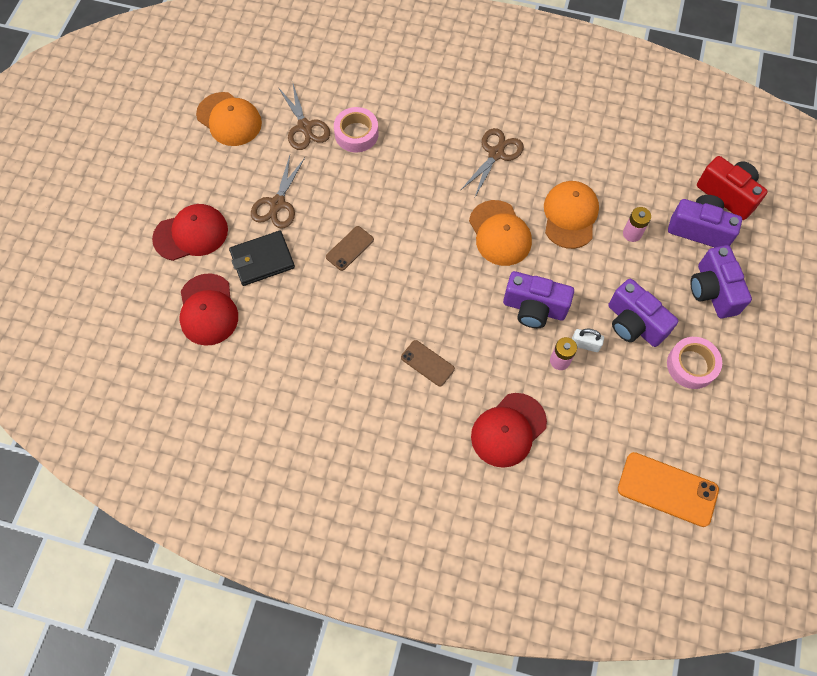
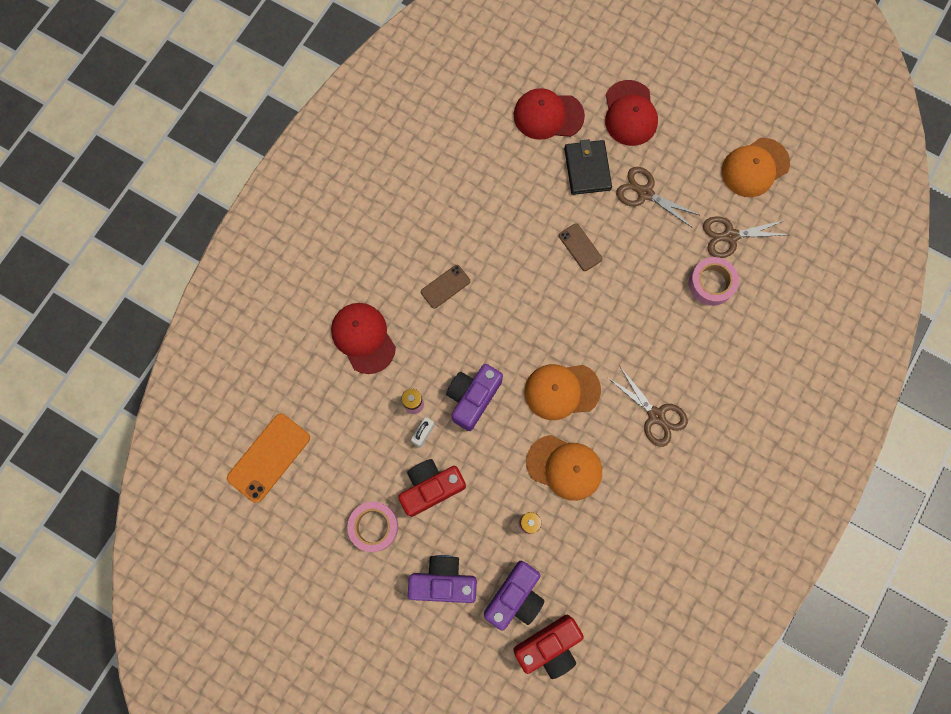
camera: 105 degrees right, 10 degrees up
(634, 323) = (431, 487): purple camera -> red camera

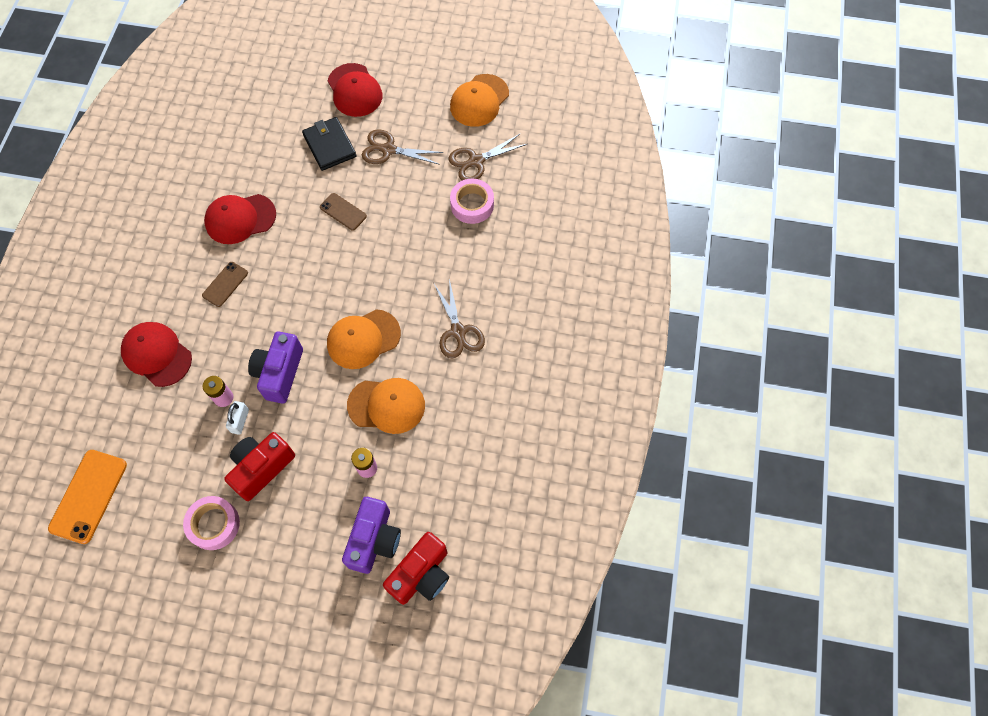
camera: 20 degrees left, 10 degrees down
(443, 580) = (299, 551): purple camera -> none
(548, 115) = (280, 113): red cap -> red cap (240, 219)
(656, 415) = (458, 331): brown scissors -> brown scissors turned 45 degrees clockwise

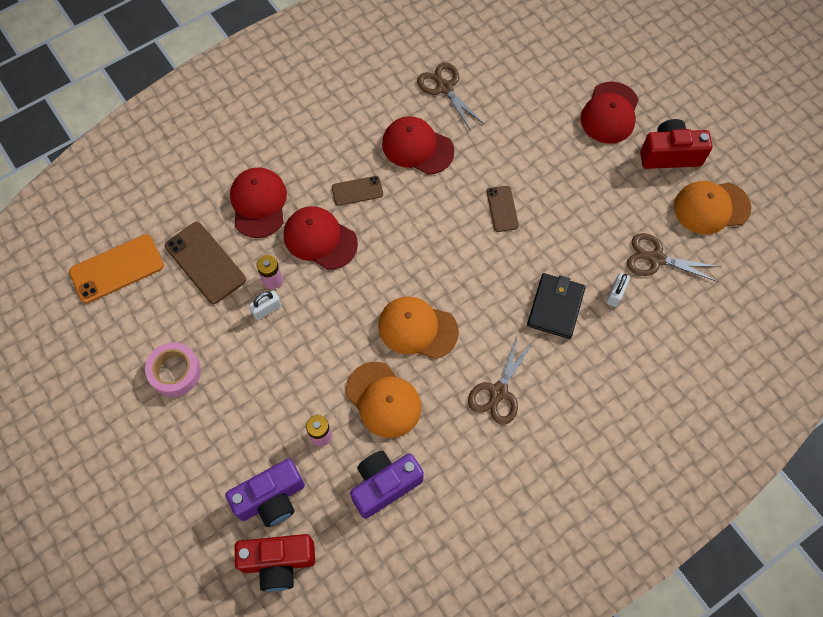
camera: 45 degrees right, 0 degrees up
(157, 431) = (205, 263): none -> brown phone
(231, 340) = (320, 239): none -> red cap
(261, 468) = (247, 361): red camera -> red camera (669, 155)
(279, 373) = (329, 298): purple camera -> purple camera (384, 485)
(329, 146) = (544, 144): black wallet -> black wallet (555, 307)
(388, 150) = (589, 187): brown scissors -> brown scissors (444, 88)
(472, 205) = (615, 294): pink tape -> white padlock

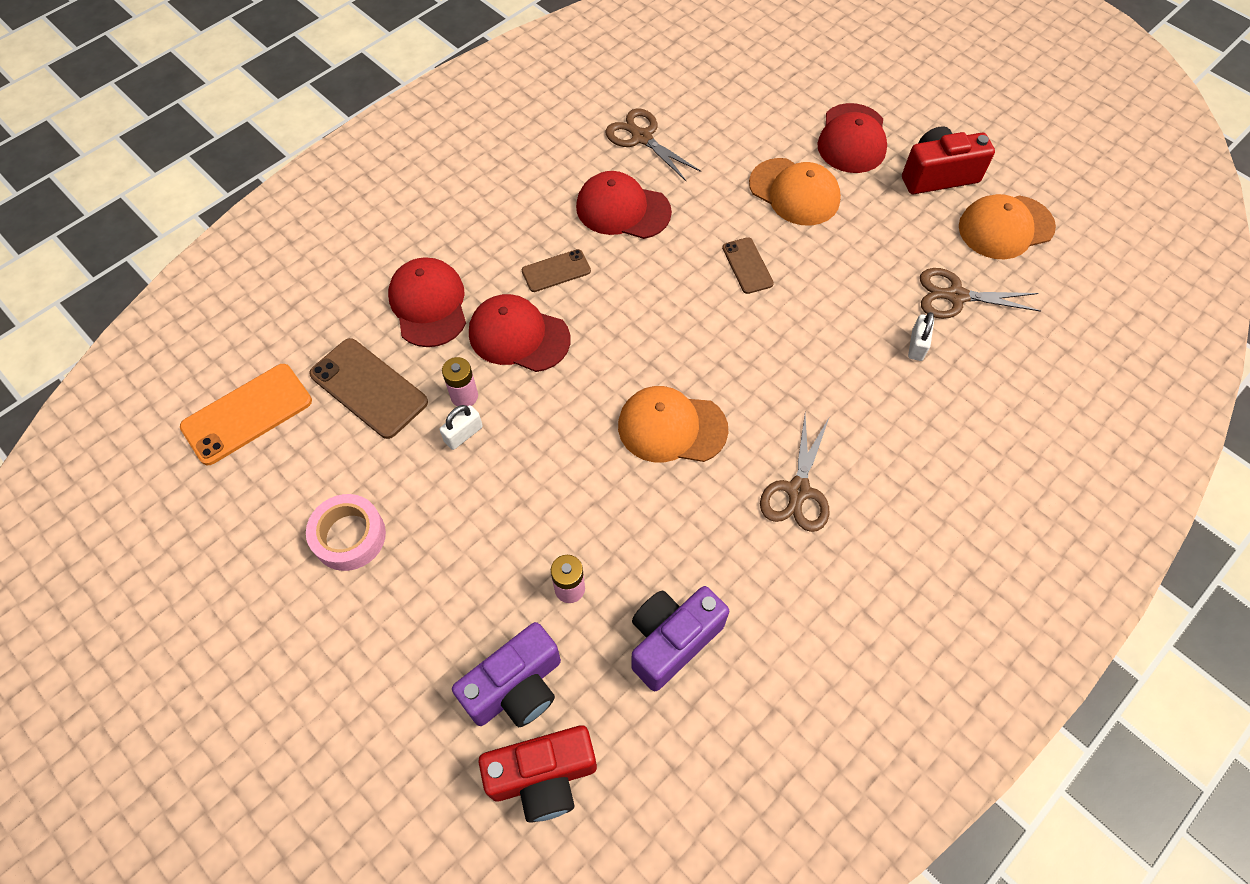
camera: 10 degrees left, 5 degrees down
(383, 400) = (646, 526): orange cap -> orange cap (794, 192)
(555, 307) = (845, 373): black wallet -> none

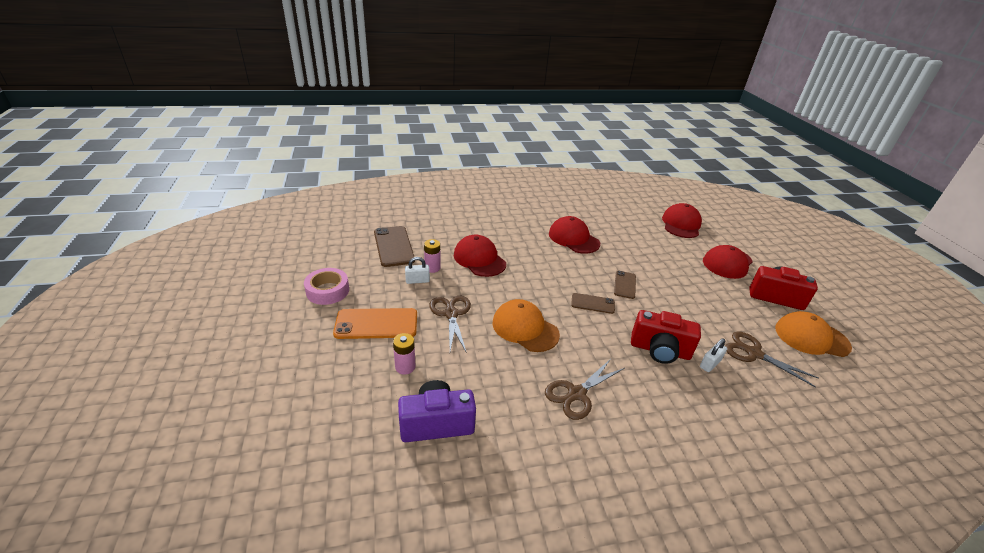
camera: 30 degrees right, 25 degrees down
(247, 414) = (336, 232): orange phone -> orange phone (376, 324)
(428, 304) = (449, 231): red cap -> red cap (681, 224)
(516, 688) = (333, 394): purple camera -> none
(543, 777) = (302, 446): red camera -> red camera (660, 350)
(556, 271) = (520, 245): brown phone -> brown phone (592, 303)
(642, 138) = (605, 219): brown scissors -> brown scissors (451, 314)
(794, 192) = (676, 268): orange cap -> none

